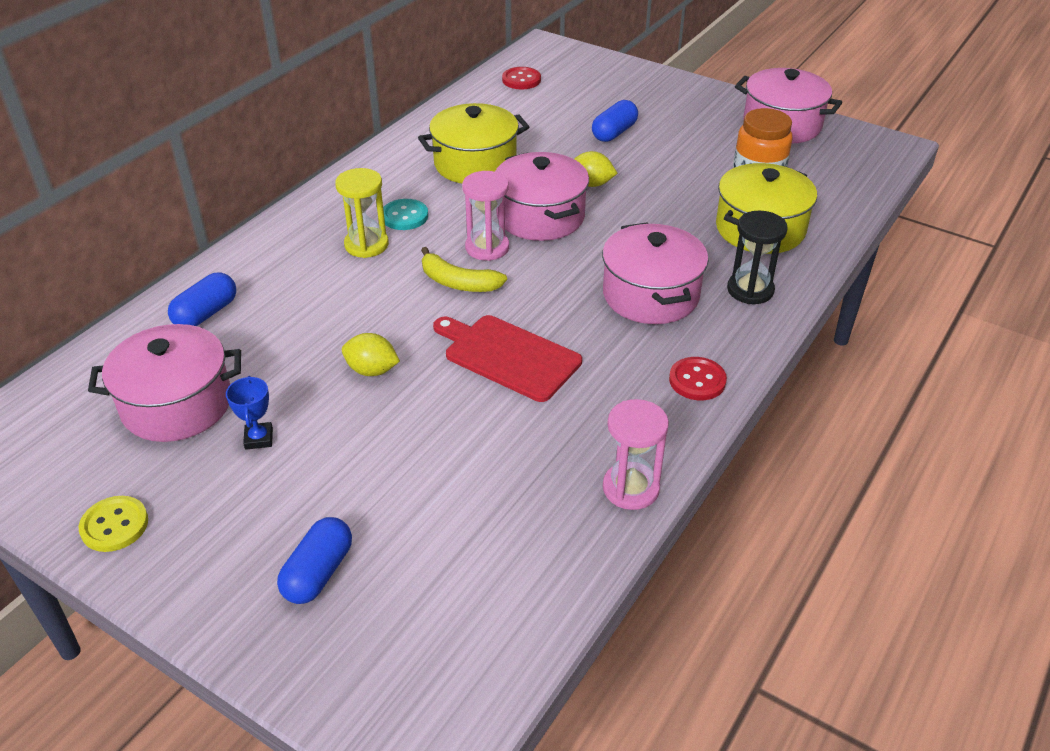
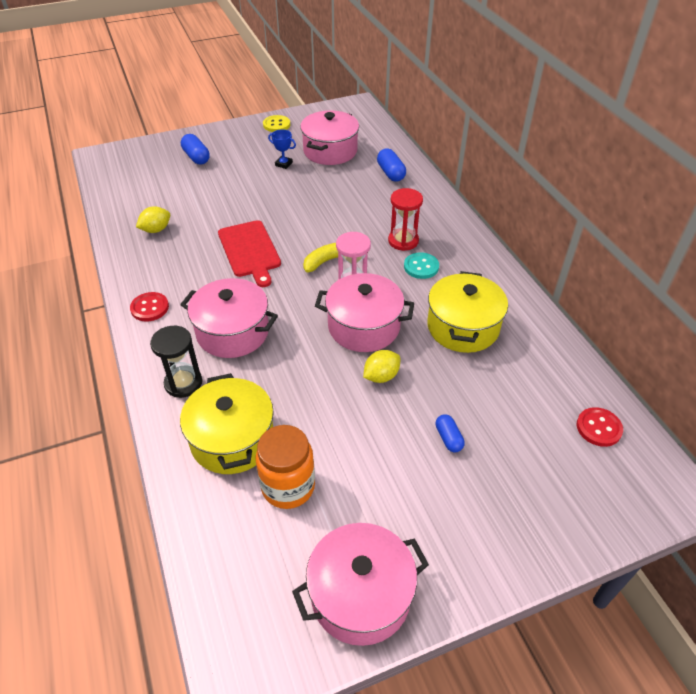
camera: 125 degrees right, 5 degrees up
(366, 245) = (403, 241): yellow hourglass -> red hourglass
(372, 370) = (291, 205): yellow lemon -> yellow lemon (156, 230)
(508, 356) = (250, 251): red cutting board -> red cutting board turned 90 degrees clockwise
(614, 133) = (448, 438): blue capsule -> blue capsule, size x0.66
(631, 488) = (124, 247): pink hourglass -> none

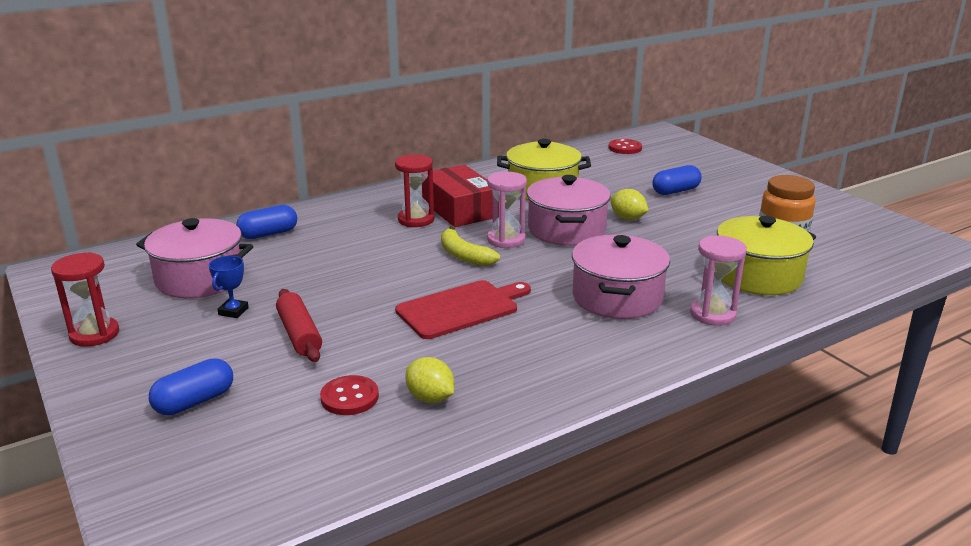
camera: 100 degrees left, 20 degrees down
(150, 308) = (609, 363): red button -> red button (349, 397)
(183, 383) = (712, 314): black hourglass -> pink hourglass
(246, 187) = (299, 334): none -> red rolling pin
(276, 125) = (94, 334): yellow button -> red hourglass
(360, 595) = (838, 212): pink pot -> none
(421, 267) = (459, 209): turquoise button -> red box
(448, 438) = (675, 191): blue capsule -> blue capsule, size x1.52

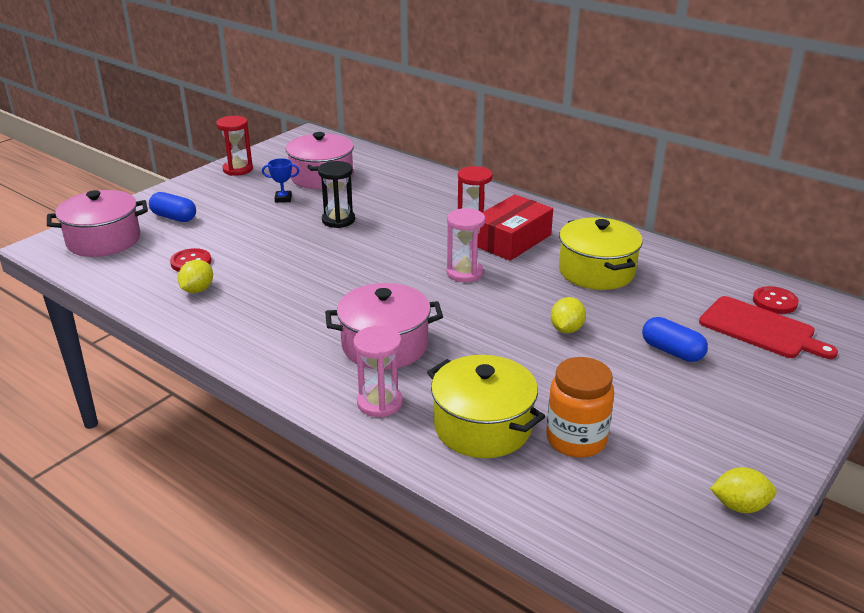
camera: 70 degrees right, 5 degrees up
(268, 234) = (403, 179): blue capsule -> none
(299, 334) = (262, 227): red rolling pin -> none
(331, 284) = (338, 220): none -> black hourglass
(461, 308) = (327, 276): red cutting board -> red cutting board (761, 329)
(464, 255) = (420, 260): yellow banana -> none
(566, 230) = (509, 299): pink pot -> pink pot (103, 240)
(857, 213) = (739, 506): none -> yellow lemon

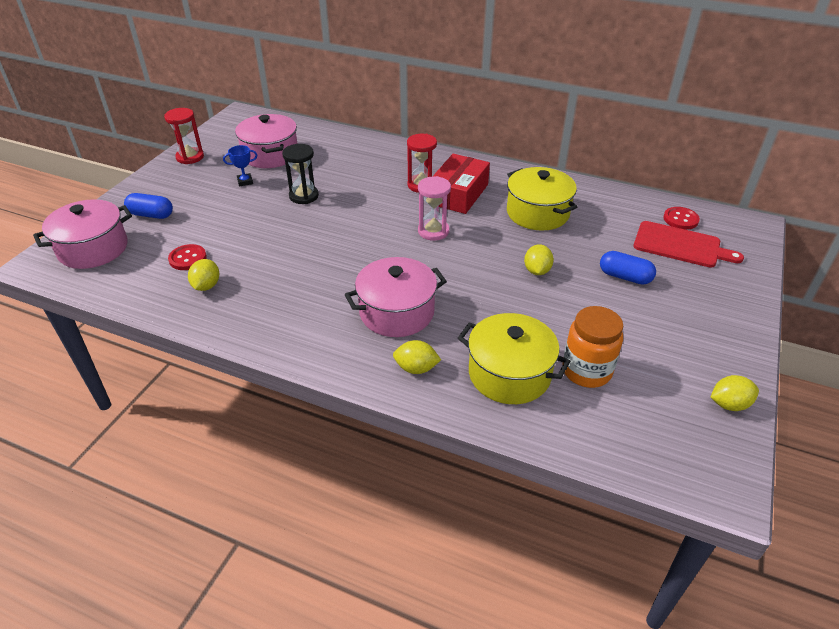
camera: 15 degrees left, 10 degrees up
(380, 403) = (416, 368): pink hourglass -> yellow lemon

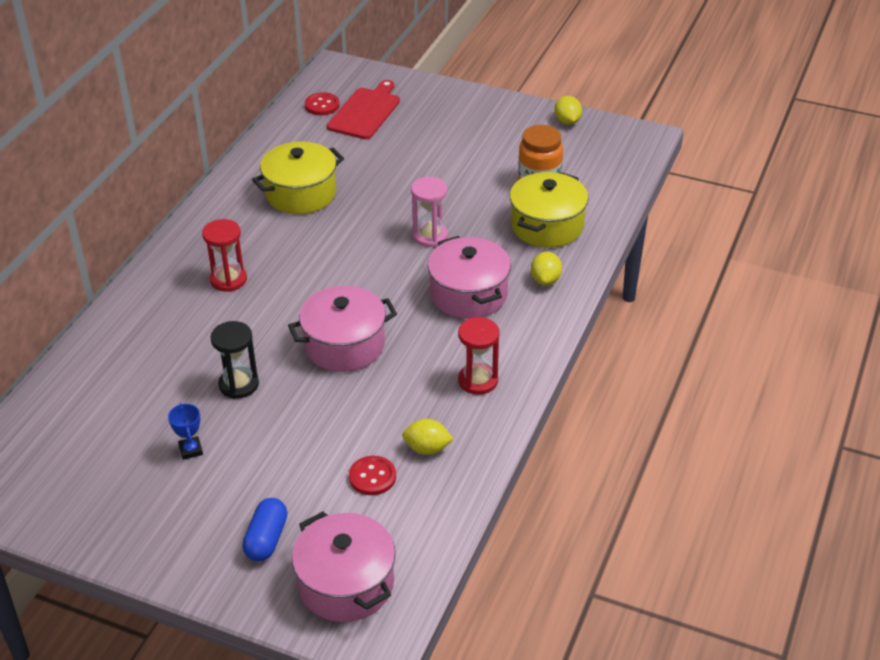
camera: 90 degrees left, 0 degrees up
(190, 157) = (103, 529): red hourglass -> red hourglass (478, 380)
(270, 155) = (117, 433): pink pot -> pink pot (344, 345)
(433, 231) = (329, 270): pink hourglass -> pink hourglass (430, 236)
(458, 194) = (253, 250): red box -> none
(537, 271) = (403, 201): yellow lemon -> none
(625, 277) = (413, 150): blue capsule -> none

